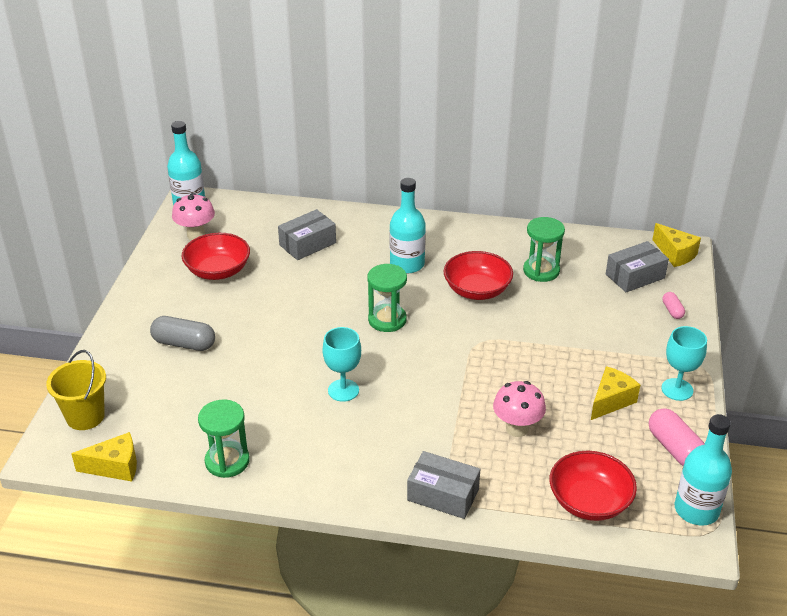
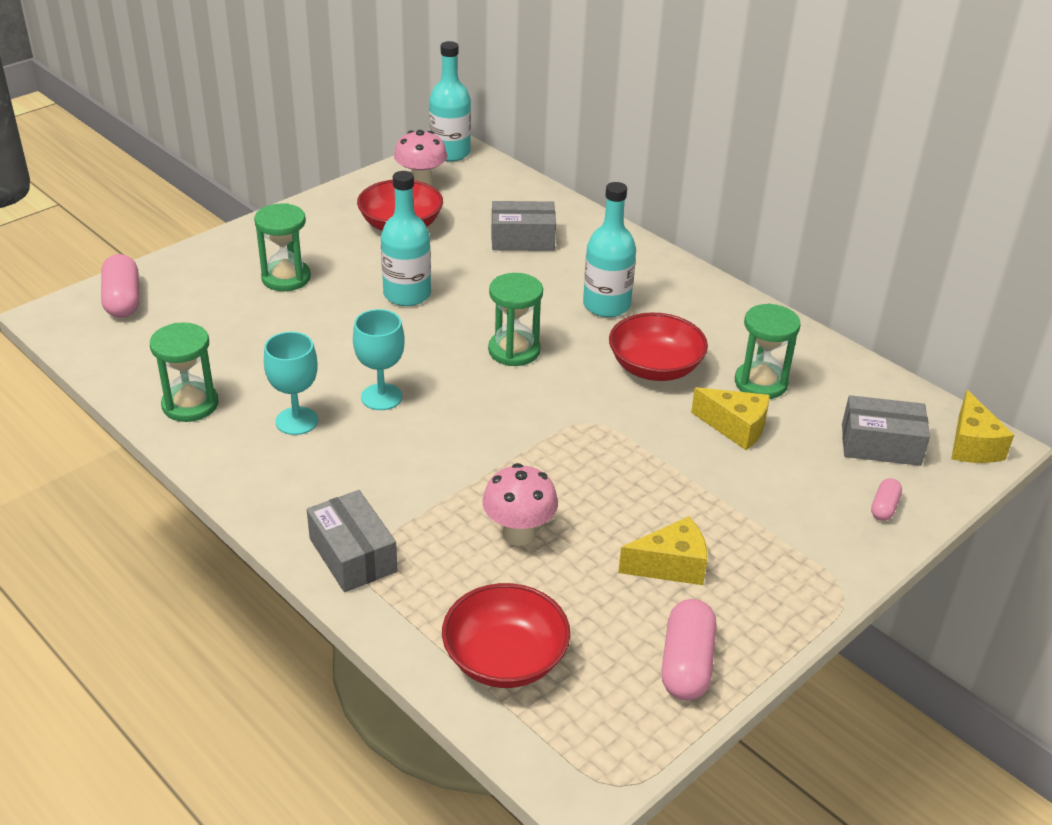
camera: 35 degrees right, 0 degrees up
(85, 416) = (123, 300): yellow bucket -> pink capsule
(115, 467) = (92, 357): yellow cheese -> yellow cheese (735, 428)
(184, 344) = (286, 278): grey capsule -> green hourglass
(677, 389) = (775, 599): turquoise goblet -> turquoise goblet (297, 421)
(696, 510) = (626, 748): turquoise bottle -> turquoise bottle (407, 294)

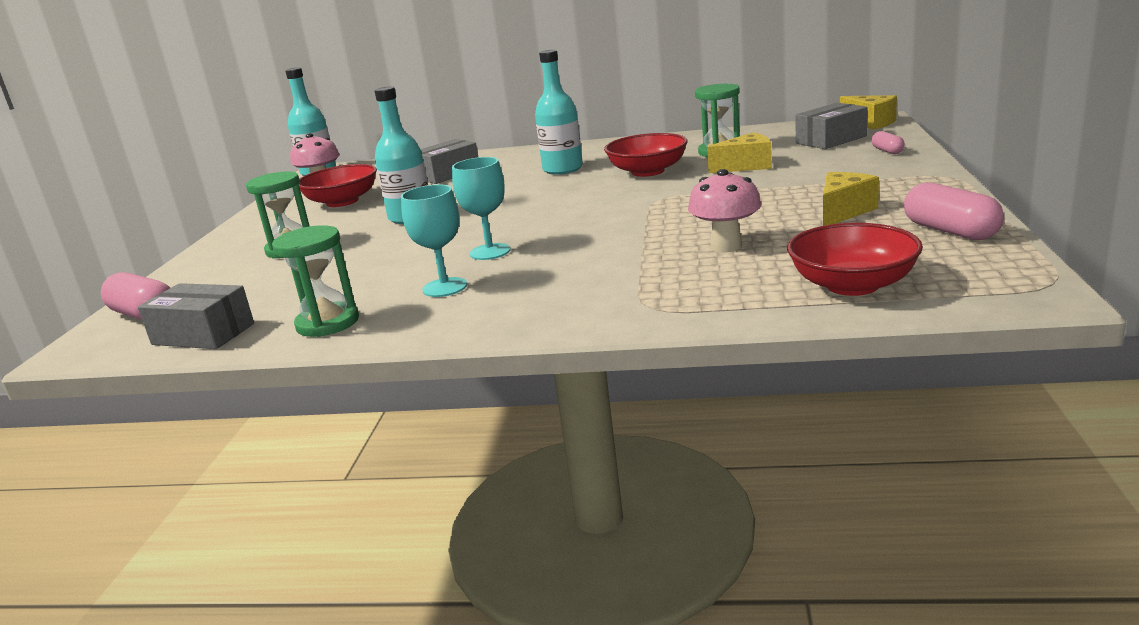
camera: 35 degrees left, 15 degrees down
(353, 555) = (636, 308): grey box -> grey box (203, 334)
(514, 351) = (543, 202): green hourglass -> none

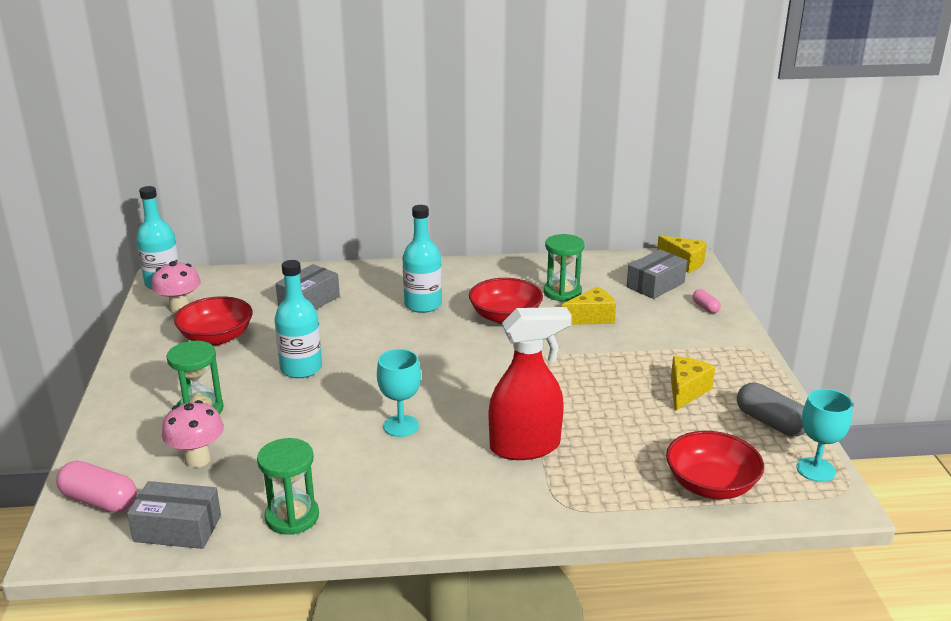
camera: 15 degrees left, 5 degrees up
(445, 287) = (379, 473): turquoise goblet -> turquoise goblet (815, 469)
(624, 262) = (525, 447): none -> red spray bottle
(726, 246) = (603, 431): pink mushroom -> pink mushroom (197, 459)
(950, 231) = (770, 422): pink capsule -> grey capsule

